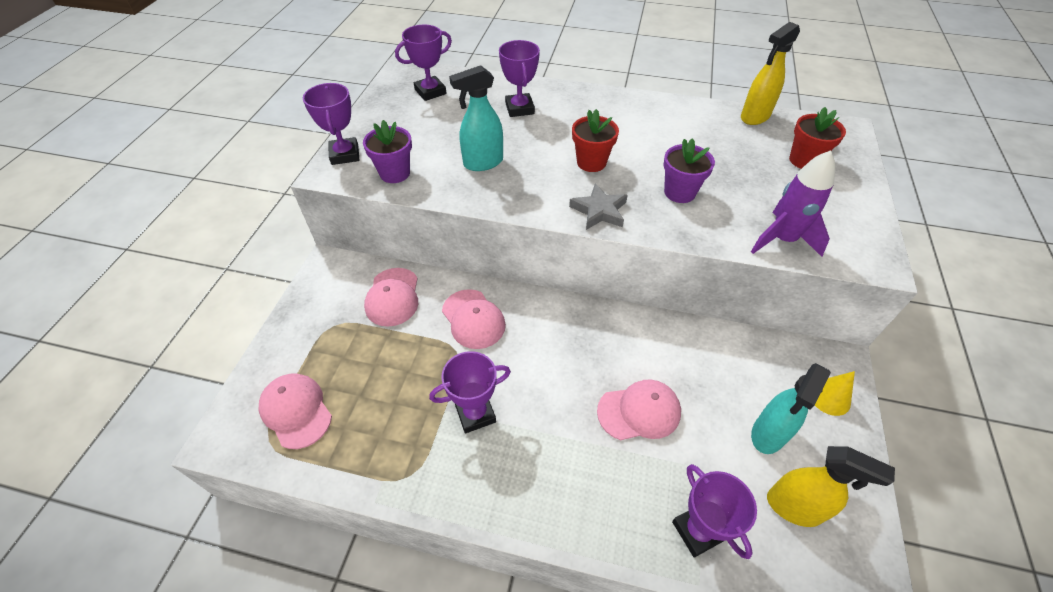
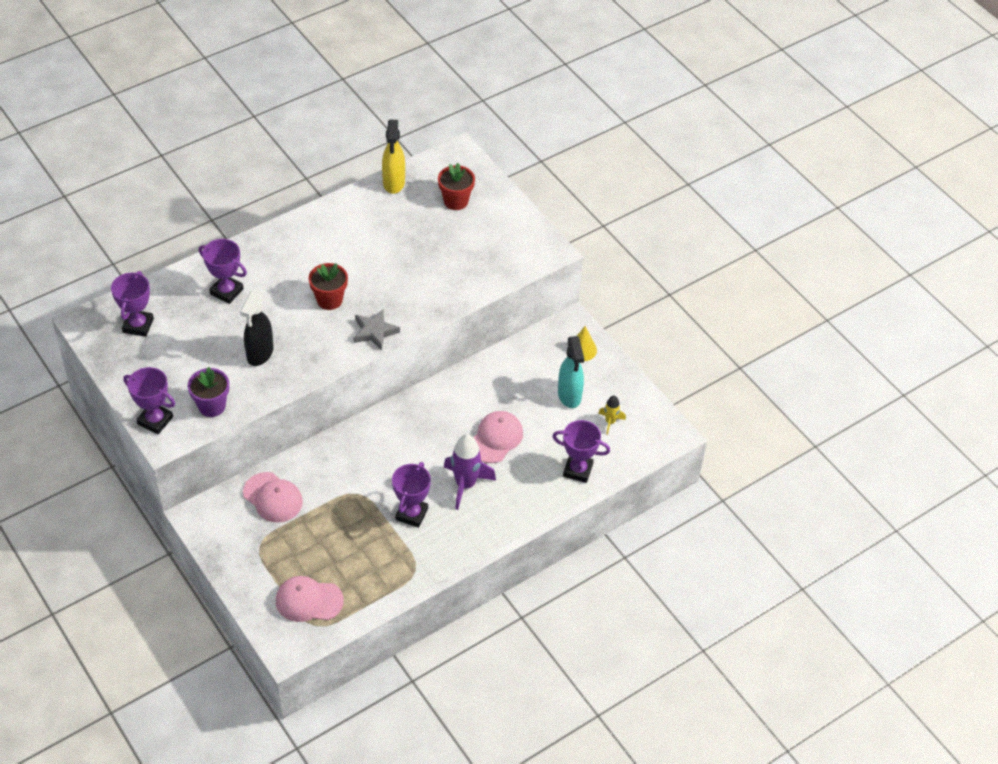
camera: 50 degrees left, 0 degrees up
(473, 319) = (343, 467): pink cap -> none
(482, 163) = (260, 354): turquoise spray bottle -> black spray bottle
(679, 192) = (407, 282): purple flower pot -> none
(782, 240) = (493, 273): purple rocket -> purple rocket (465, 485)
(794, 507) = (610, 422): yellow spray bottle -> yellow rocket

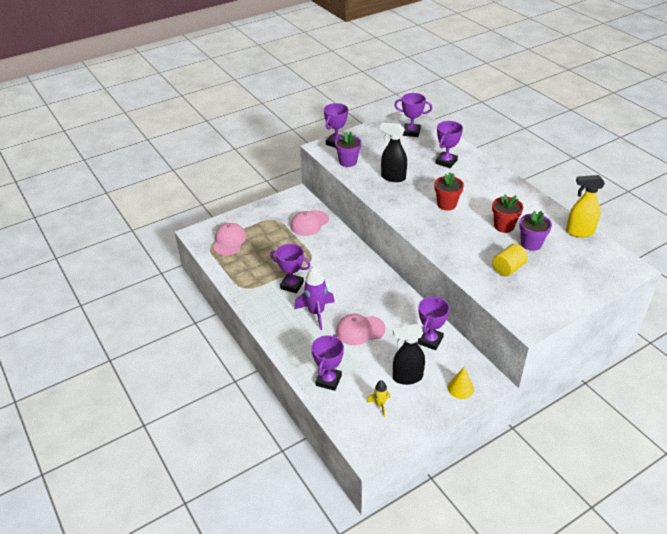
camera: 95 degrees right, 10 degrees down
(374, 331) = (419, 226): grey star -> none
(414, 229) = (531, 244): none -> purple flower pot
(456, 201) = (571, 266): red flower pot -> red flower pot (504, 226)
(459, 256) = (508, 268): none -> yellow cylinder
(496, 438) = (360, 330): pink cap -> pink cap turned 135 degrees clockwise
(511, 370) = (430, 340): none -> purple trophy
(569, 396) = (407, 377): turquoise spray bottle -> black spray bottle

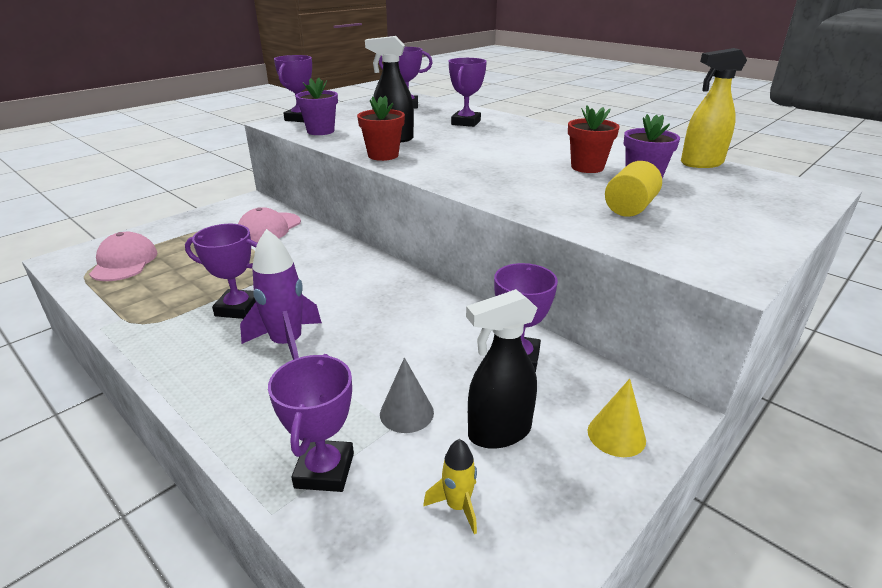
camera: 15 degrees left, 10 degrees down
(360, 330) = (378, 360): pink cap -> none
(368, 360) = (406, 413): none -> grey cone
(446, 204) = (487, 155): red flower pot -> red flower pot (383, 155)

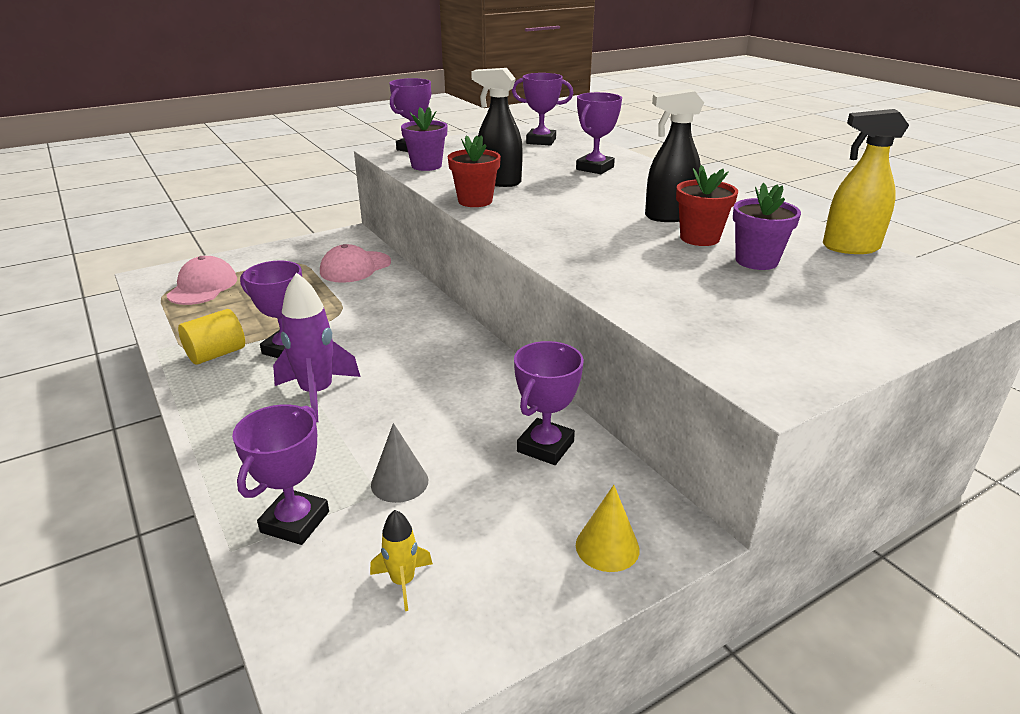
camera: 15 degrees right, 0 degrees up
(498, 432) = (482, 520): black spray bottle -> black spray bottle (668, 217)
(629, 208) = (712, 294): yellow cylinder -> yellow cylinder (216, 354)

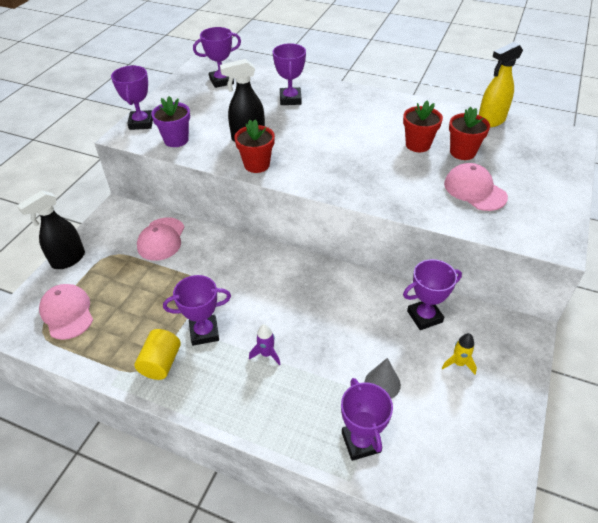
camera: 35 degrees left, 15 degrees up
(317, 393) = (266, 354): purple rocket -> purple rocket, size x0.53
(403, 582) = (448, 437): yellow rocket -> yellow rocket (458, 363)
(545, 446) = (424, 316): purple trophy -> purple trophy turned 75 degrees clockwise
(607, 547) = (507, 358): yellow cone -> none
(668, 217) = (383, 132): black spray bottle -> black spray bottle (68, 260)
(718, 296) = (474, 190): none -> pink cap
(756, 261) = (462, 152): purple flower pot -> red flower pot

